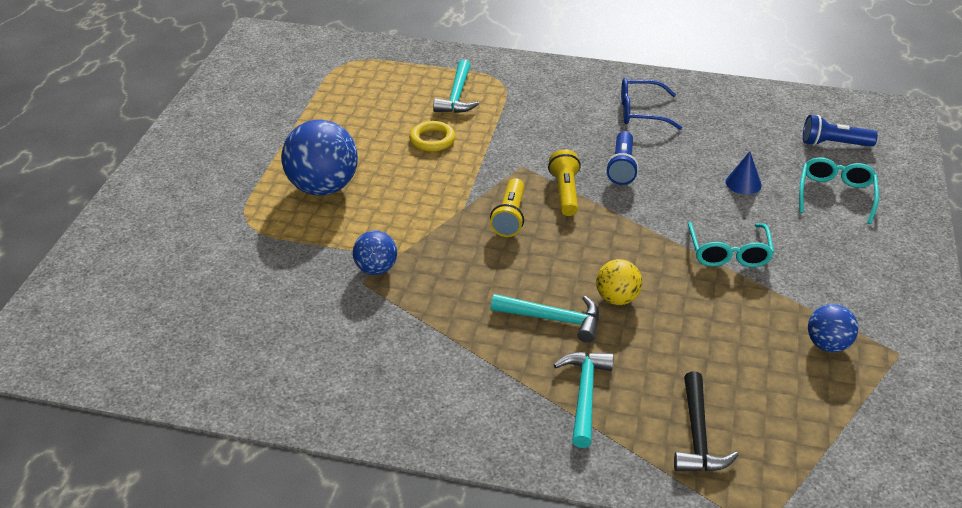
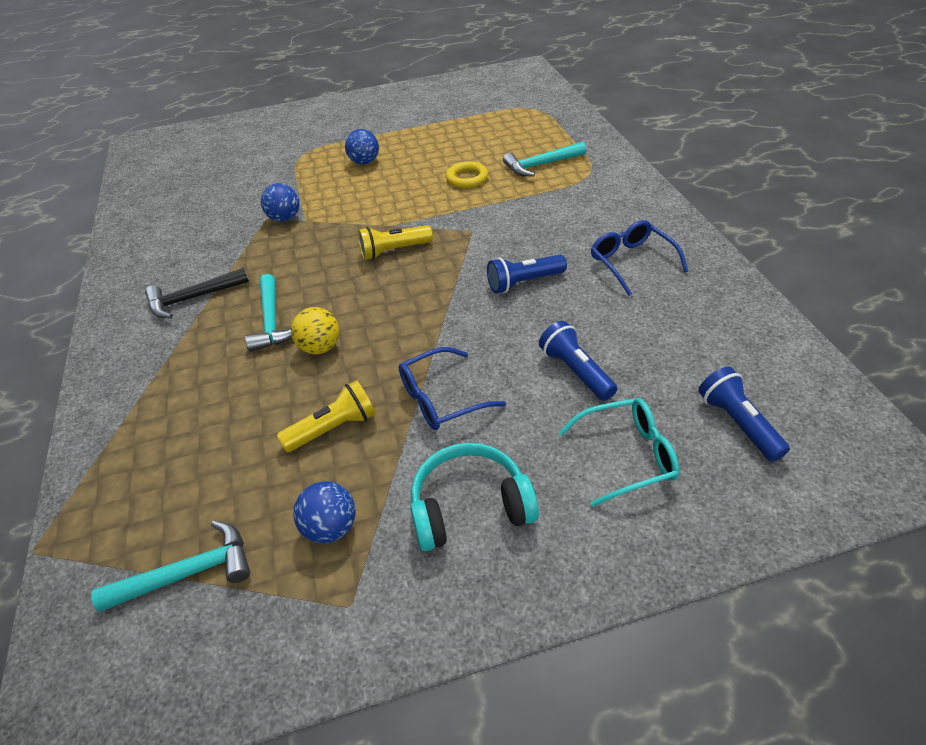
camera: 65 degrees right, 5 degrees up
(323, 187) = (364, 162): blue ball -> blue ball, size x0.54
(565, 192) = (454, 265): yellow flashlight -> yellow flashlight (334, 428)
(584, 395) = (182, 372): turquoise hammer -> turquoise hammer (188, 573)
(698, 435) = (151, 463): black hammer -> black hammer (193, 298)
(729, 253) = (441, 398): turquoise glasses -> blue glasses
(743, 183) = (576, 371): blue cone -> blue flashlight
(842, 274) = (470, 506): none -> turquoise headphones

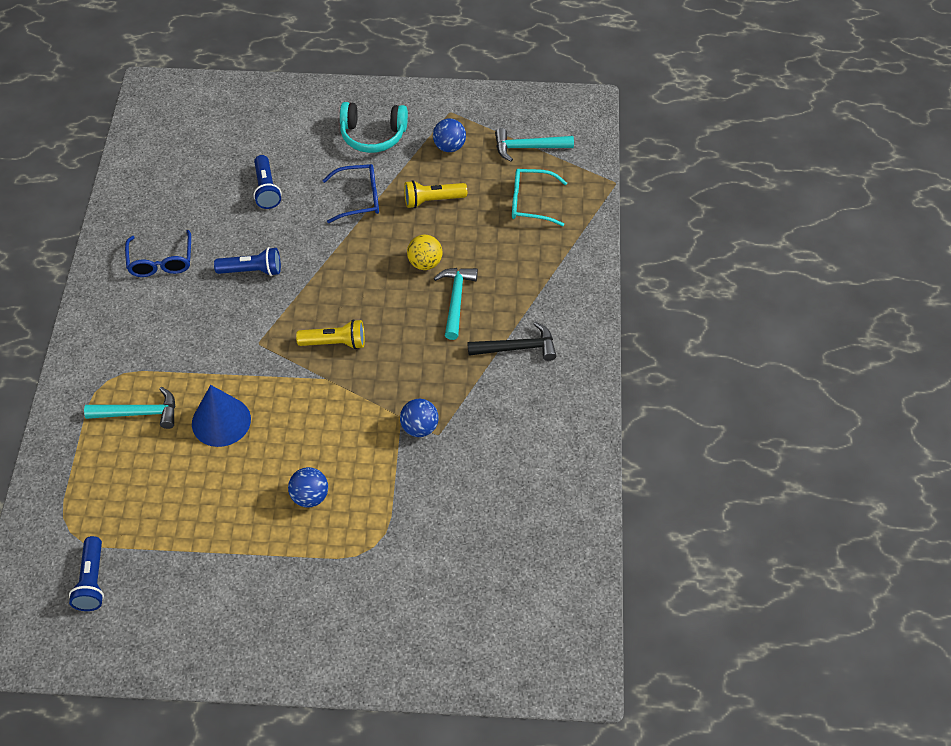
camera: 165 degrees left, 10 degrees up
(467, 178) = (221, 421): yellow ring -> blue cone
(627, 456) = (275, 134): turquoise glasses -> turquoise glasses (531, 202)
(738, 423) = (203, 132): blue flashlight -> blue flashlight (92, 581)

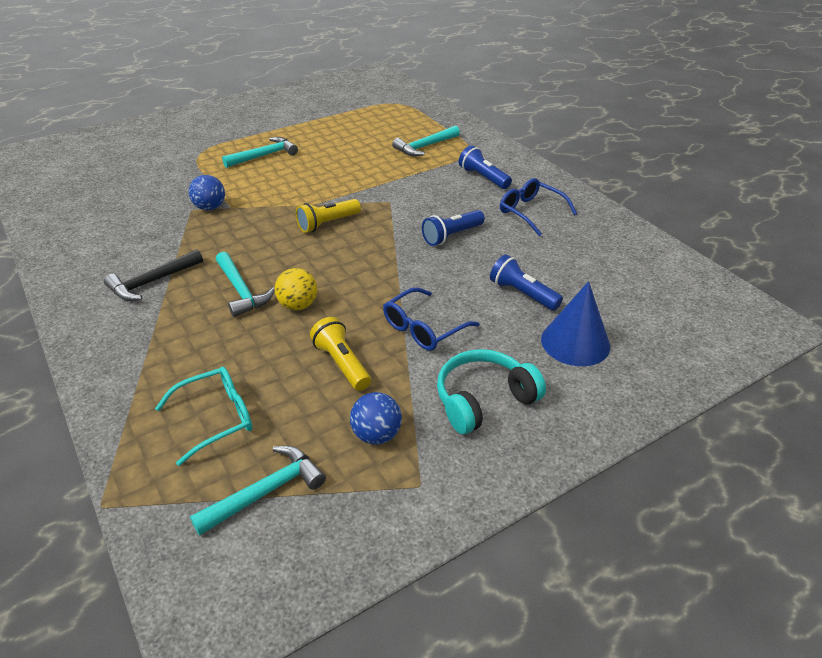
camera: 145 degrees right, 15 degrees down
(92, 581) = (360, 96): blue flashlight -> blue flashlight (483, 178)
(221, 421) = (365, 162): blue cone -> blue cone (575, 342)
(310, 497) = (264, 155): blue ball -> turquoise hammer
(432, 200) = (342, 363): yellow flashlight -> yellow flashlight turned 75 degrees counterclockwise

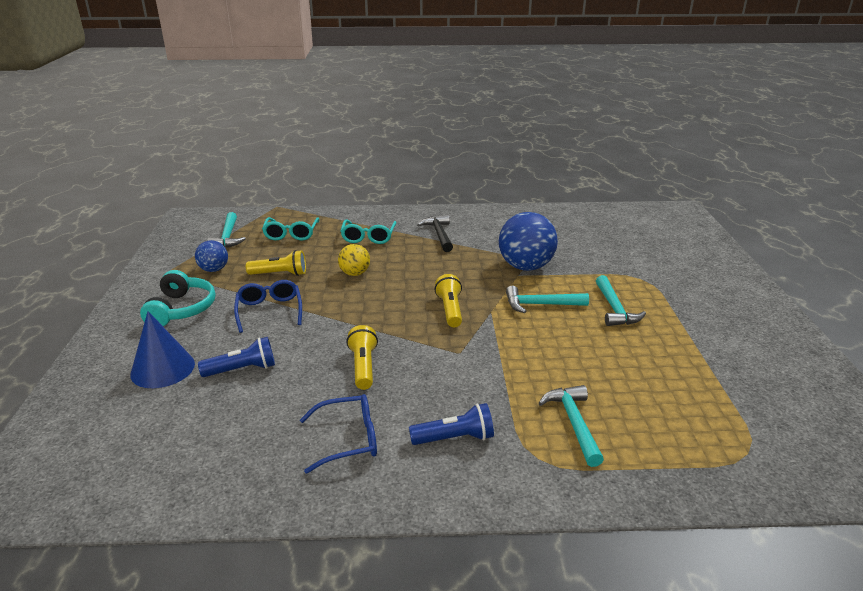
camera: 120 degrees right, 10 degrees down
(189, 336) = (368, 237): none -> turquoise glasses
(210, 207) = (525, 267): blue ball -> blue ball, size x1.84
(241, 291) = (395, 259): turquoise hammer -> turquoise hammer (540, 305)
(451, 236) = (363, 366): blue flashlight -> yellow flashlight

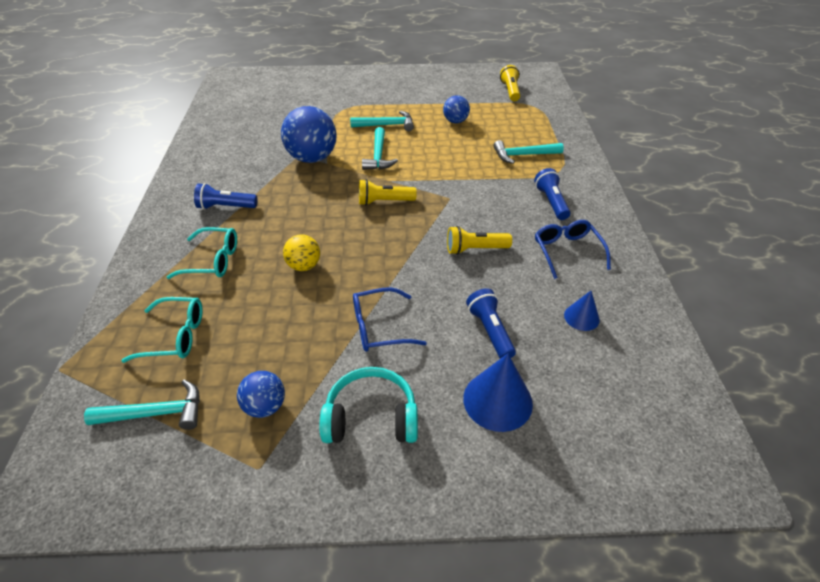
camera: 90 degrees left, 15 degrees up
(236, 435) = (581, 317): none -> blue cone
(280, 274) = (293, 331): yellow flashlight -> yellow flashlight (510, 91)
(439, 234) = (226, 207): black hammer -> blue flashlight
(649, 363) = (455, 121): none -> blue ball

